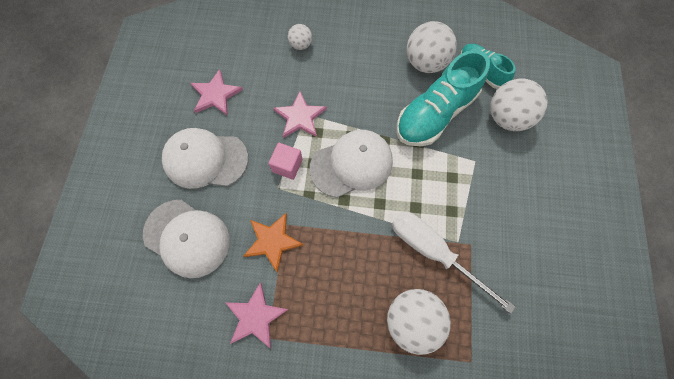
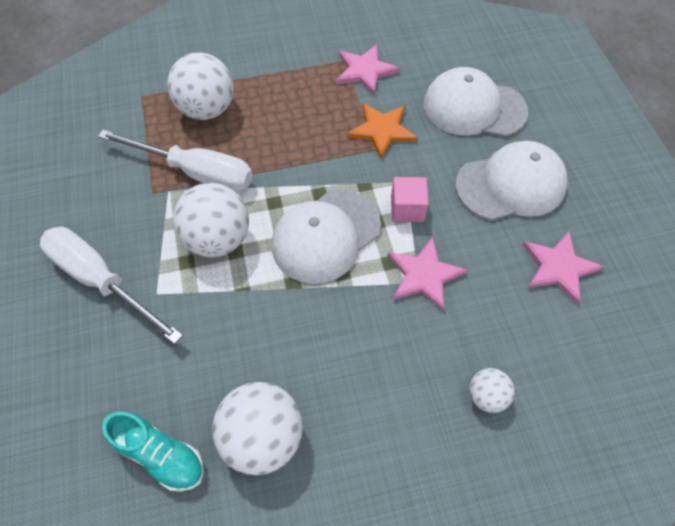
camera: 160 degrees right, 10 degrees down
(435, 113) = (227, 346): turquoise shoe -> none
(507, 118) = (111, 377): white ball -> white ball (218, 239)
(512, 182) = (101, 280): none -> white screwdriver

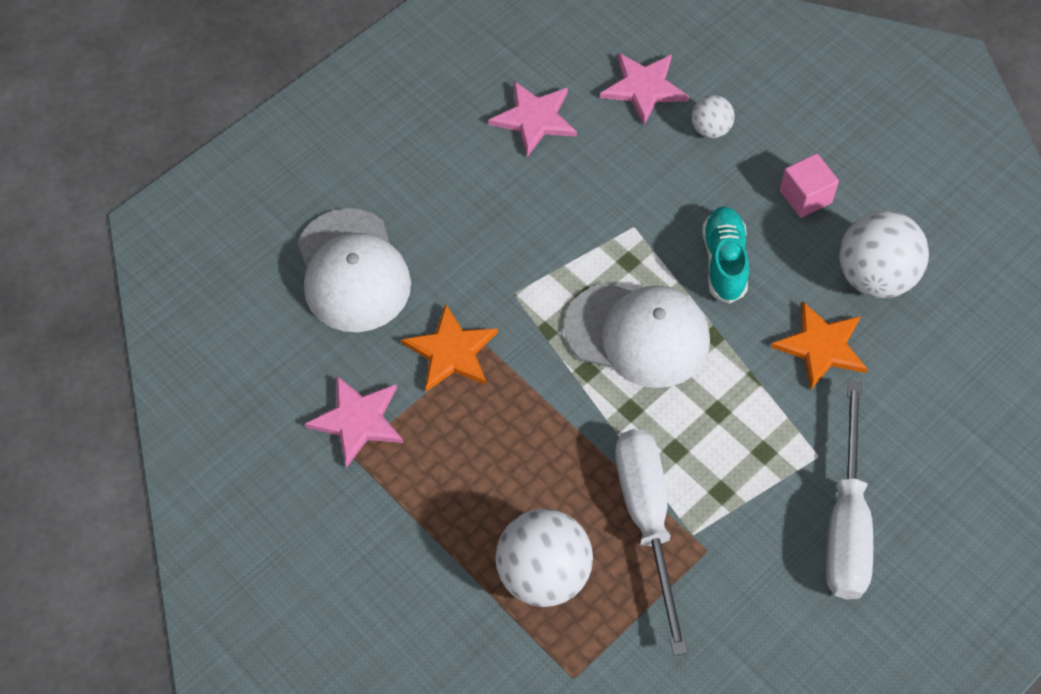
camera: 120 degrees left, 0 degrees up
(161, 455) = (951, 346): turquoise shoe -> turquoise shoe (724, 262)
(218, 239) = (716, 437): white ball -> none
(233, 351) = (821, 347): none -> orange star
(407, 208) = (550, 275): pink cube -> pink cube (805, 196)
(424, 275) = (622, 225): pink star -> pink star (644, 88)
(511, 184) = (452, 193): white cap -> none

